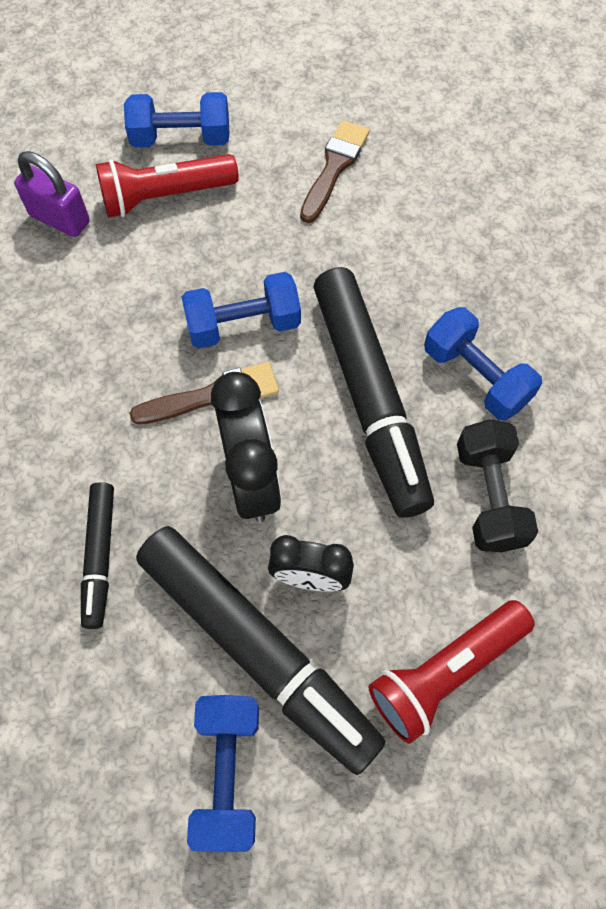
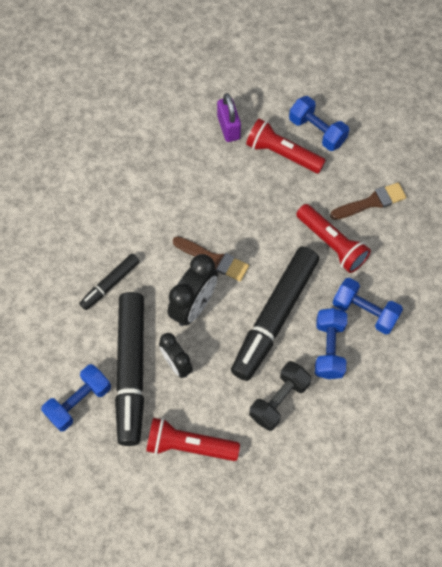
camera: 45 degrees right, 0 degrees up
(243, 325) = (256, 240): blue dumbbell -> blue dumbbell (364, 311)
(341, 252) = (332, 244): none -> red flashlight

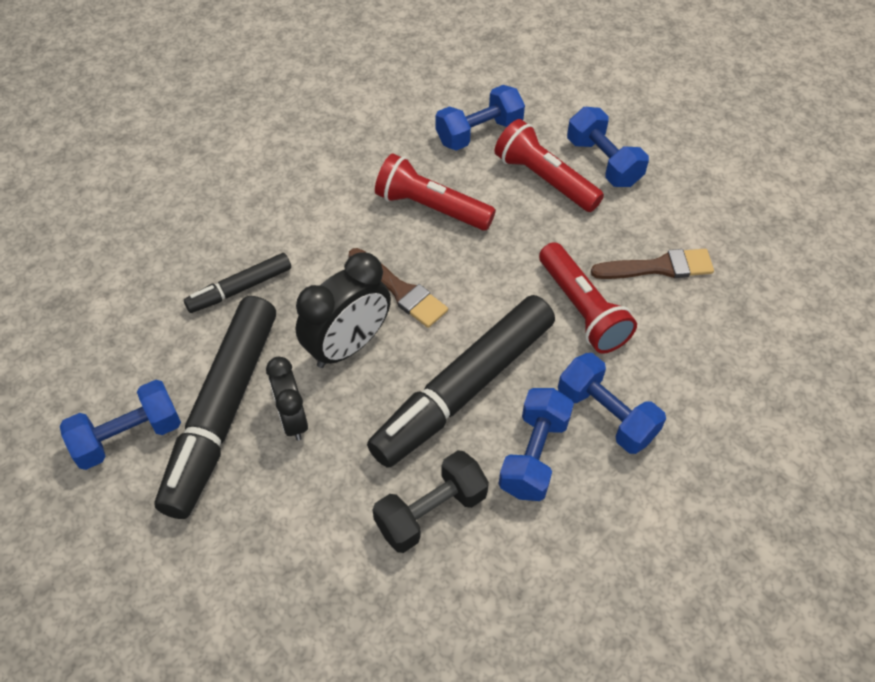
camera: 15 degrees right, 10 degrees down
(189, 445) = (266, 543): red flashlight -> red flashlight (431, 207)
(228, 128) = (479, 133): purple padlock -> blue dumbbell

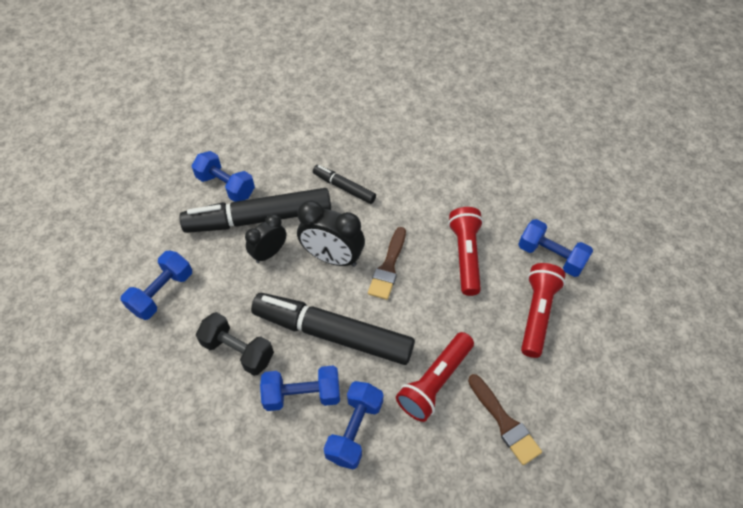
camera: 65 degrees right, 0 degrees up
(603, 162) = (581, 347): blue dumbbell -> blue dumbbell (162, 293)

